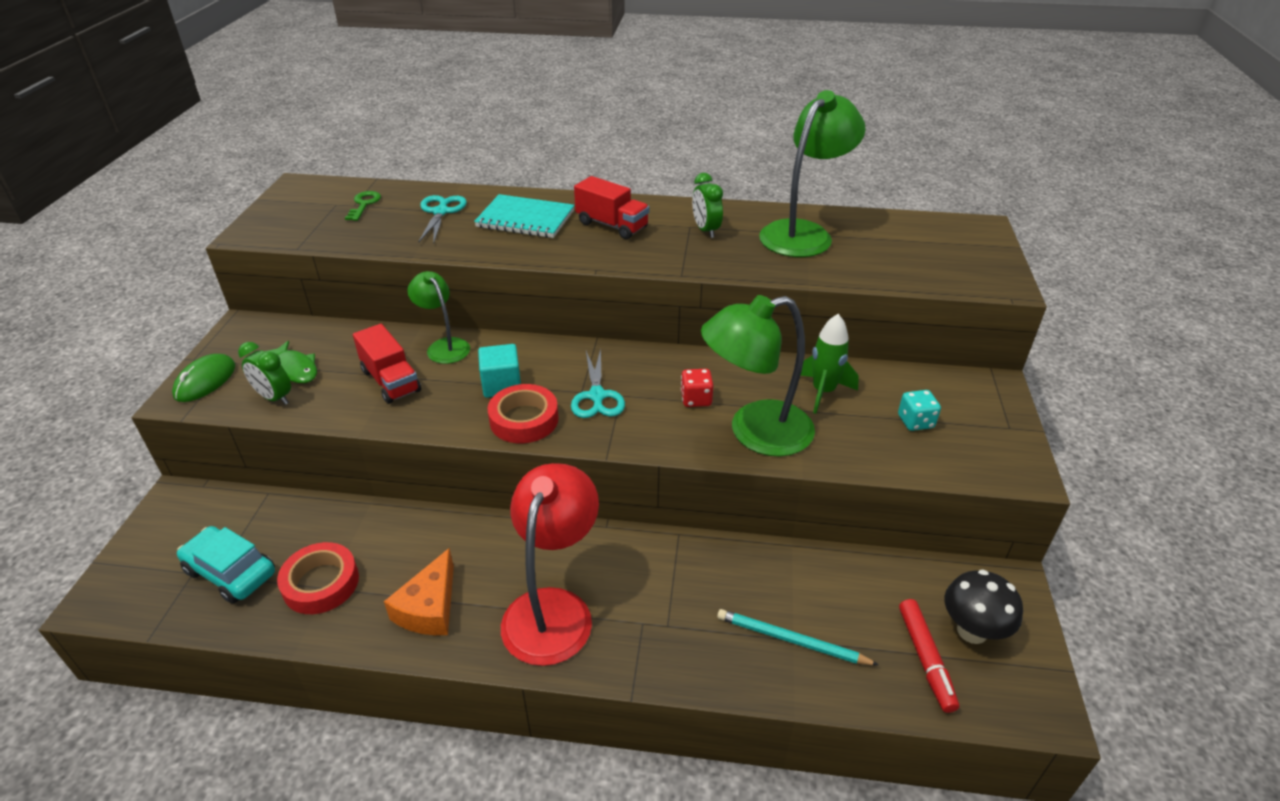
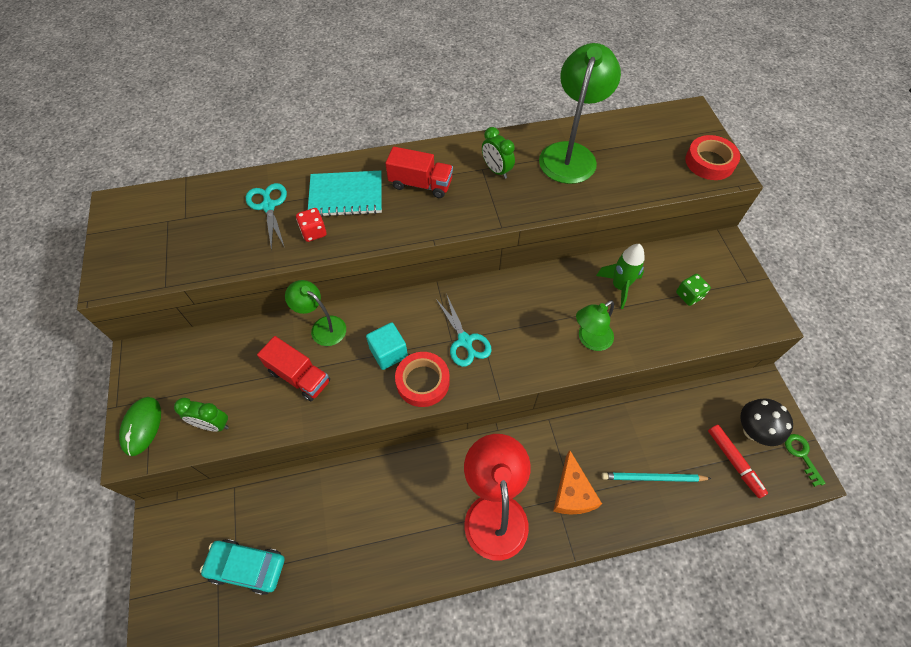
camera: 20 degrees left, 20 degrees up
(295, 369) = (212, 389): green fish -> none
(321, 583) = (321, 551): red tape -> red tape (709, 162)
(364, 204) = (194, 214): green key -> green key (801, 455)
(429, 608) = (410, 542): orange cheese -> orange cheese (572, 493)
(696, 399) = (536, 321): red dice -> red dice (314, 232)
(755, 432) = (590, 340): green lamp -> green lamp, size x0.58
(915, 422) = (689, 295): turquoise dice -> green dice

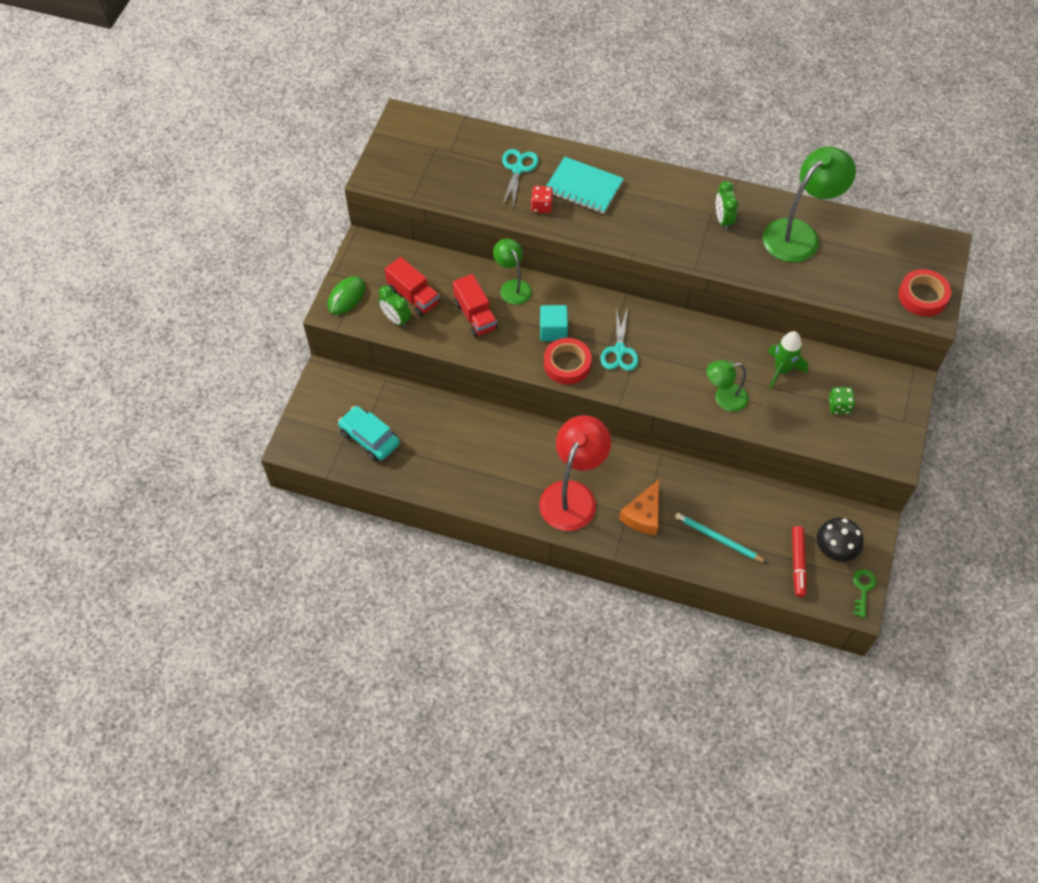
camera: 30 degrees right, 0 degrees up
(420, 184) = (650, 204): red truck -> red truck (413, 296)

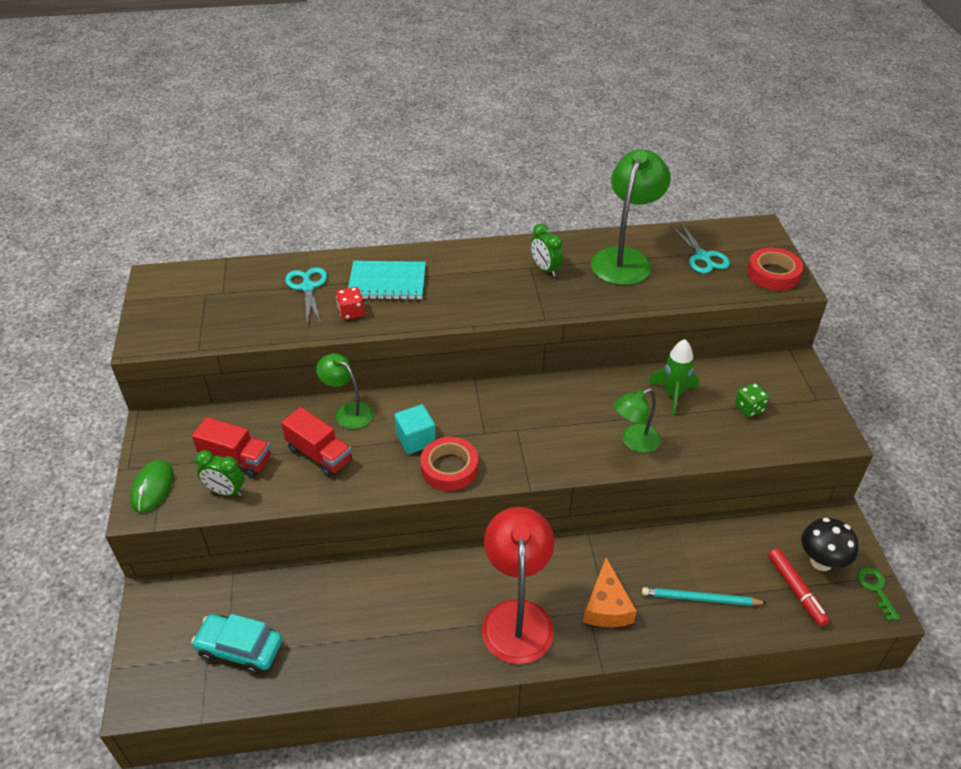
camera: 25 degrees left, 15 degrees down
(619, 351) = (499, 434): turquoise scissors -> turquoise scissors (703, 257)

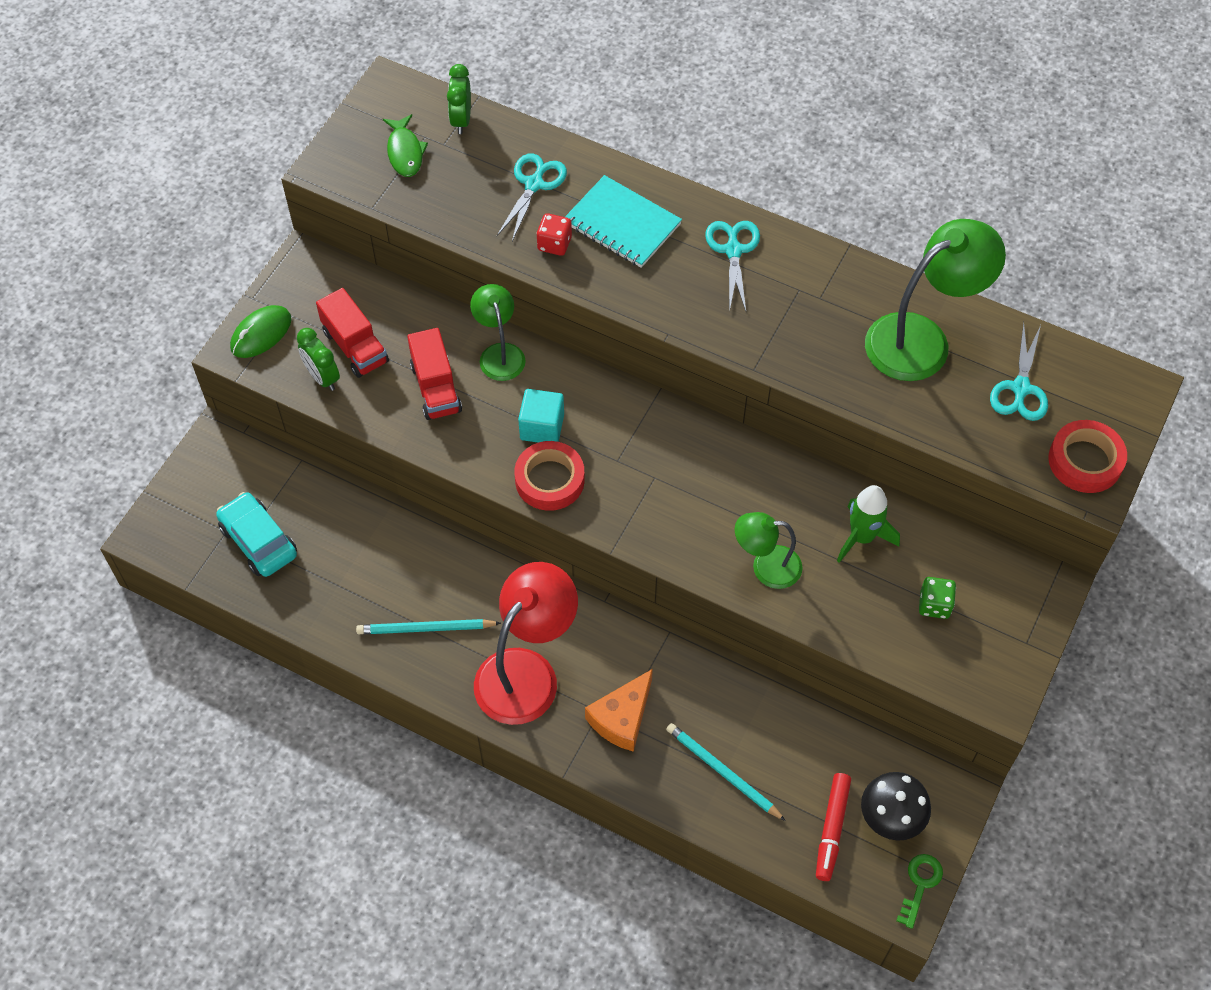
camera: 35 degrees right, 15 degrees up
(197, 308) = (405, 152): none -> green fish
(420, 632) = (425, 629): none -> turquoise pencil
(471, 265) = (733, 250): none -> turquoise scissors
(545, 269) = (814, 302): green clock -> green clock (461, 120)

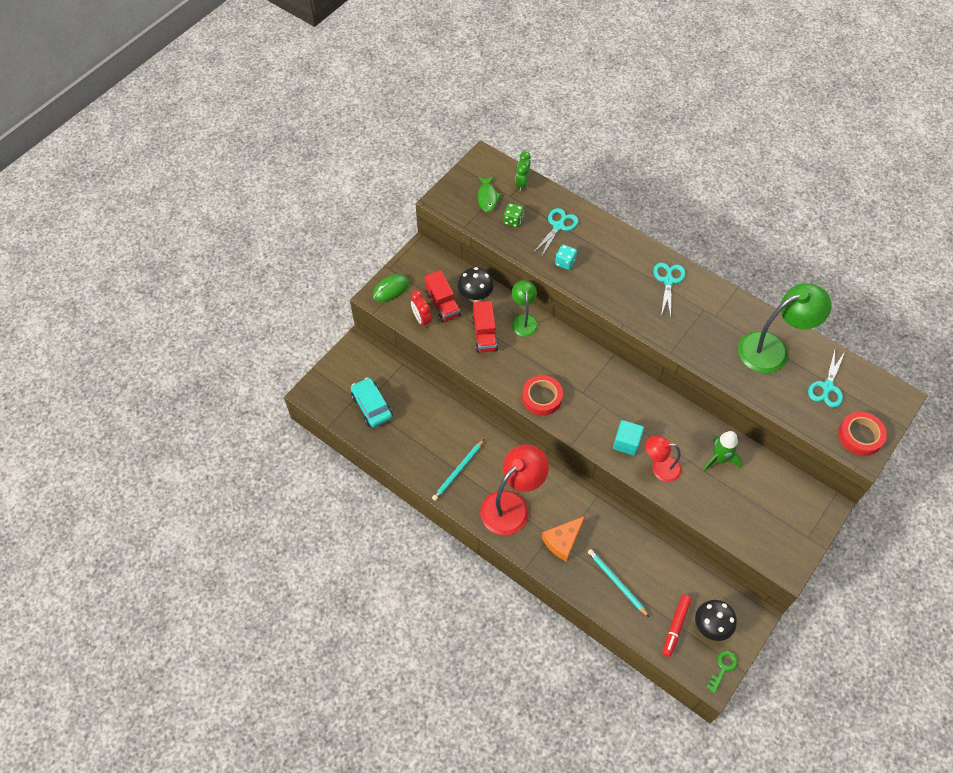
camera: 10 degrees right, 0 degrees up
(322, 377) = (421, 319): green clock -> red clock
(410, 325) = (475, 296): none -> black mushroom
(425, 629) = (458, 471): turquoise pencil -> turquoise pencil turned 60 degrees counterclockwise
(542, 427) = (542, 366): turquoise cube -> turquoise cube (626, 443)
(554, 244) = (565, 262): red dice -> turquoise dice
(622, 224) = (606, 256): turquoise notebook -> none
(766, 567) = (660, 467): green lamp -> red lamp
(934, 605) = (756, 506): green dice -> green dice (513, 220)

